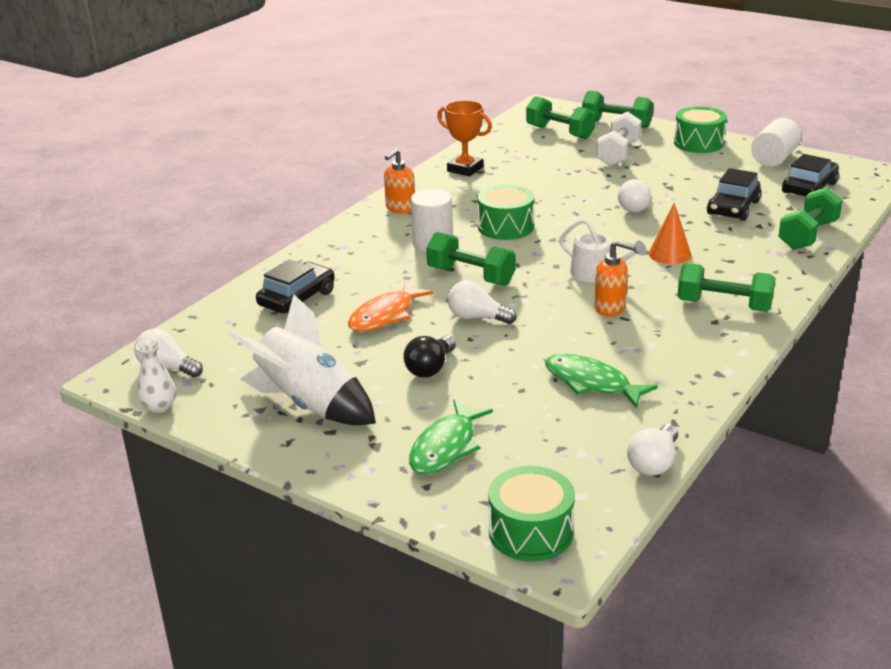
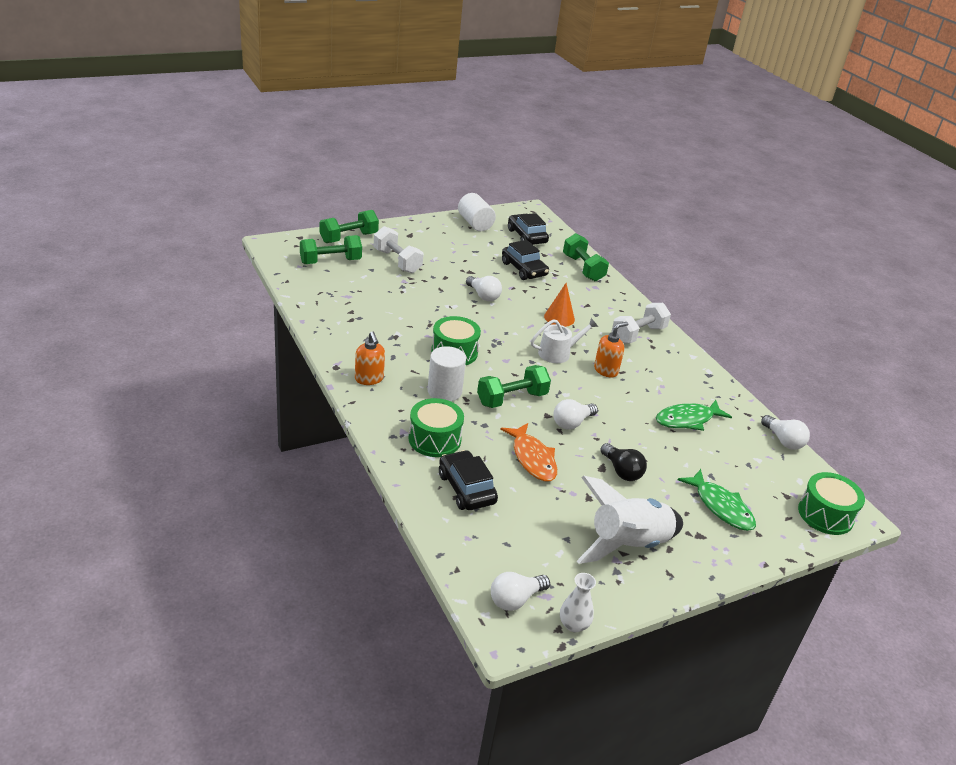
camera: 65 degrees left, 5 degrees up
(465, 169) = (338, 323): orange trophy -> none
(698, 143) = (420, 231): green drum -> green drum (434, 439)
(724, 306) = (638, 334): green dumbbell -> white dumbbell

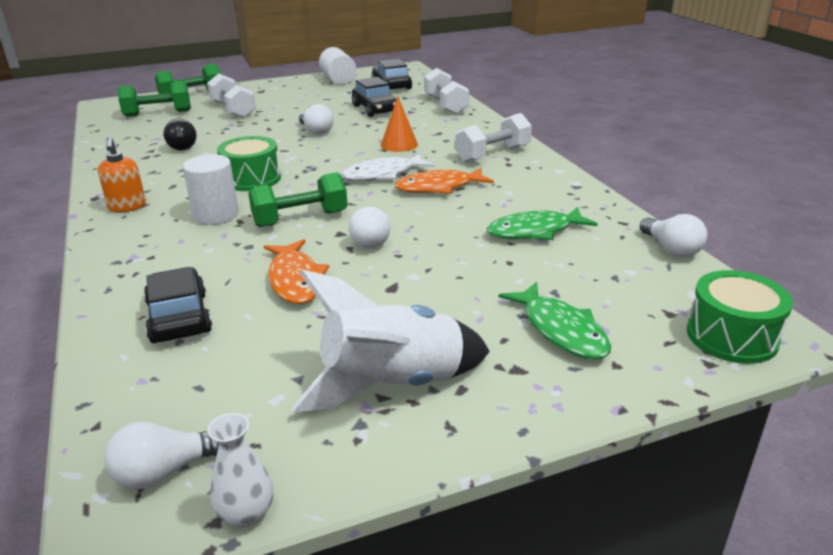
camera: 10 degrees right, 5 degrees down
(434, 439) = (170, 263): green drum -> none
(558, 353) = (383, 174): white watering can -> white fish
(572, 423) = (370, 240): white light bulb -> white light bulb turned 60 degrees counterclockwise
(583, 268) = (445, 105): green dumbbell -> white dumbbell
(606, 370) = (439, 187): orange soap dispenser -> orange fish
(621, 471) = (420, 290): black light bulb -> black light bulb (181, 146)

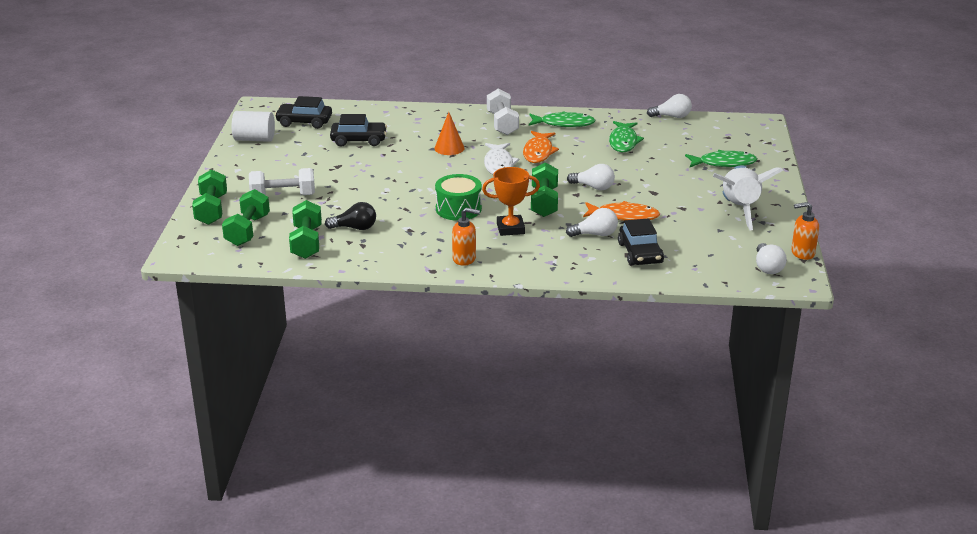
camera: 65 degrees left, 0 degrees up
(142, 136) = (306, 242): none -> green dumbbell
(179, 317) = (640, 253): black car -> black car turned 105 degrees counterclockwise
(216, 215) = (510, 229): white cylinder -> orange trophy
(246, 513) = (802, 253): white vase -> orange soap dispenser
(316, 131) = (384, 171): white light bulb -> white light bulb (595, 234)
(445, 105) = (383, 114): white dumbbell -> none
(539, 184) = (564, 124): none -> green fish
(732, 336) = (754, 131): green drum -> none

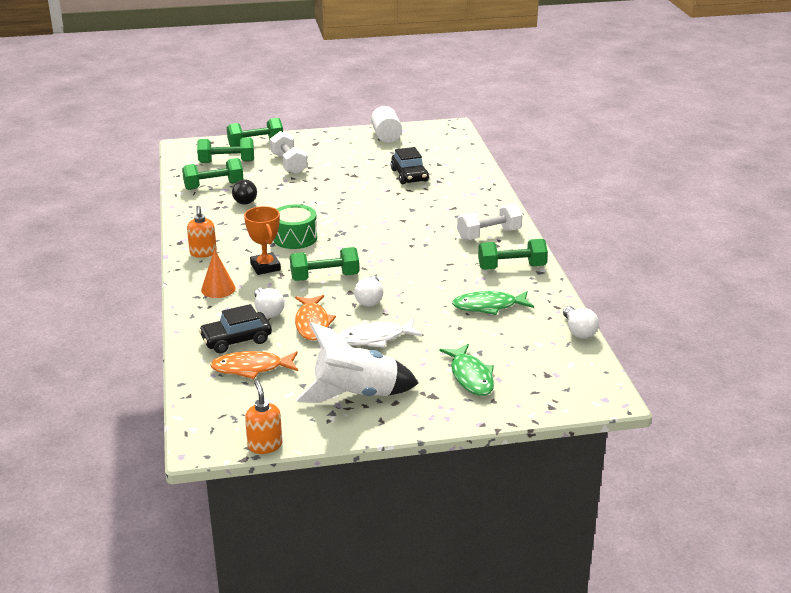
camera: 75 degrees right, 0 degrees up
(304, 122) = (432, 148): black car -> none
(449, 148) = (417, 216): orange cone -> orange cone (218, 289)
(499, 164) = (395, 244): white fish -> white fish (375, 338)
(538, 152) = (434, 261): orange fish -> orange fish (251, 368)
(564, 124) = (511, 267): green fish -> green dumbbell
(767, 267) = (225, 422): white light bulb -> none

